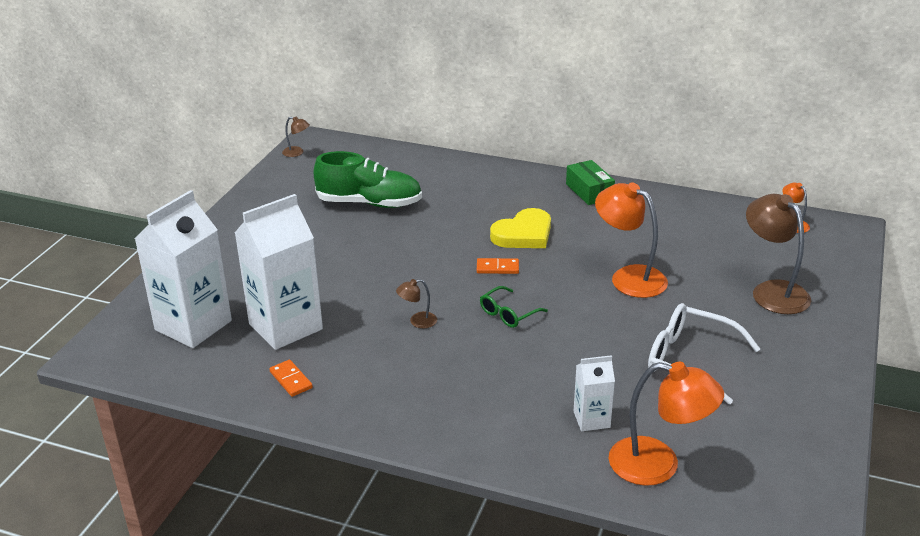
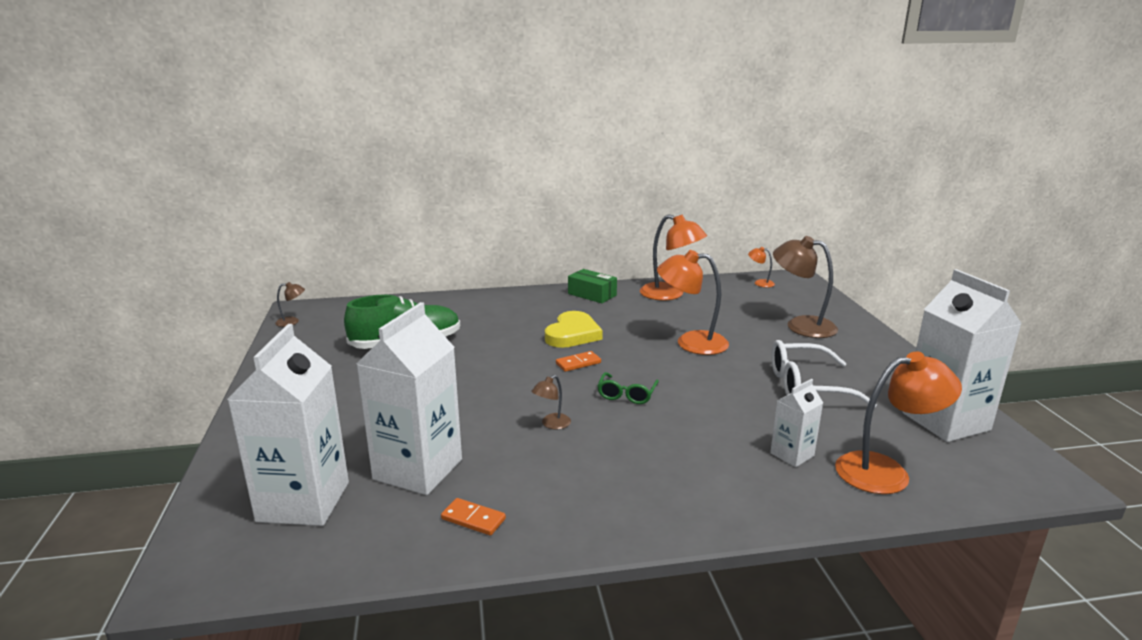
camera: 30 degrees left, 10 degrees down
(671, 213) = (670, 294): none -> orange lamp
(786, 443) = (945, 421): none -> white carton

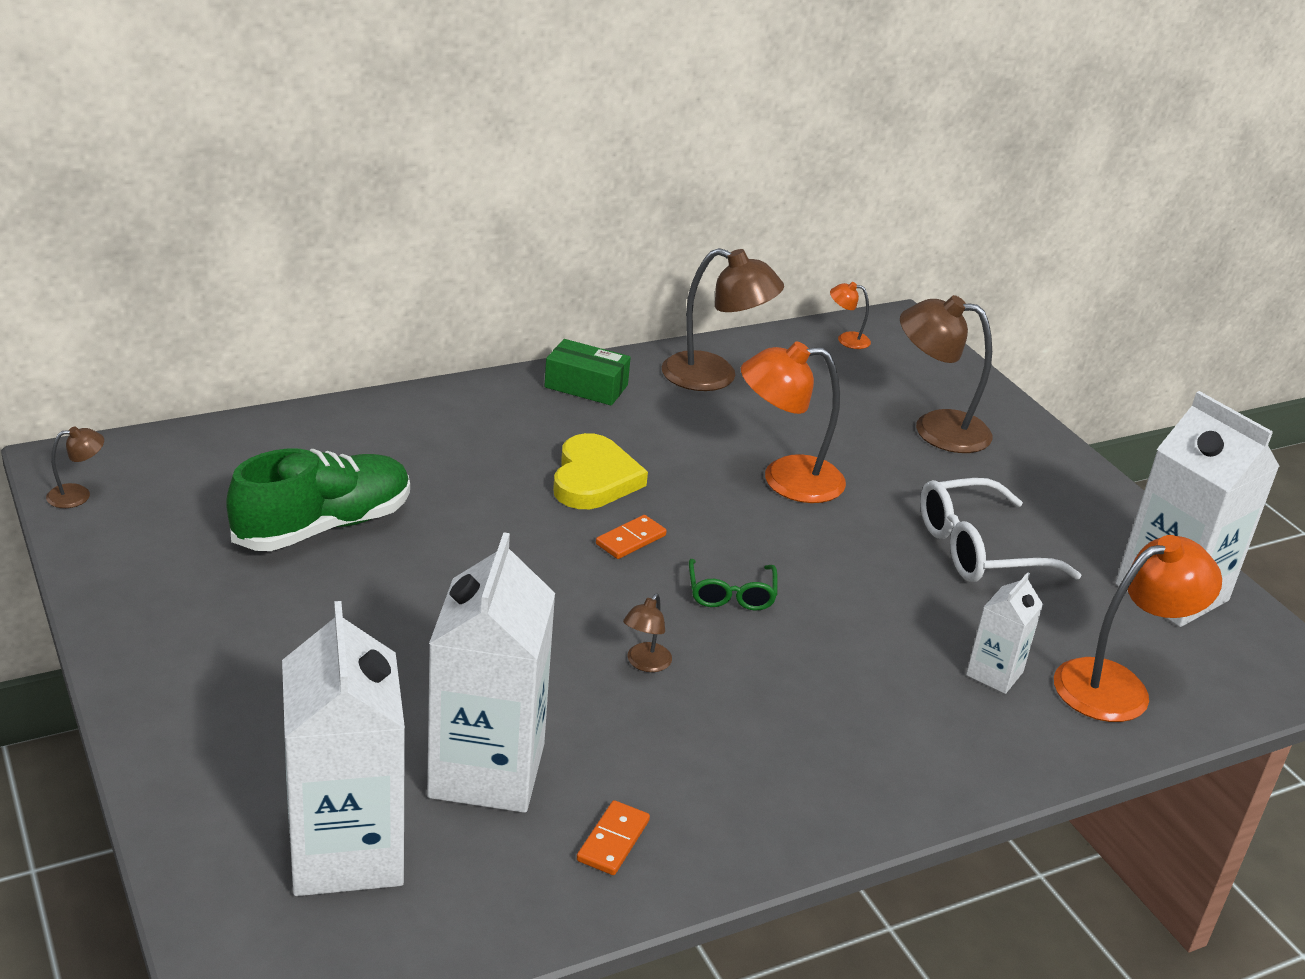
camera: 20 degrees left, 10 degrees up
(473, 519) = (613, 840): orange domino -> orange domino turned 75 degrees counterclockwise
(670, 294) = (714, 377): orange lamp -> brown lamp

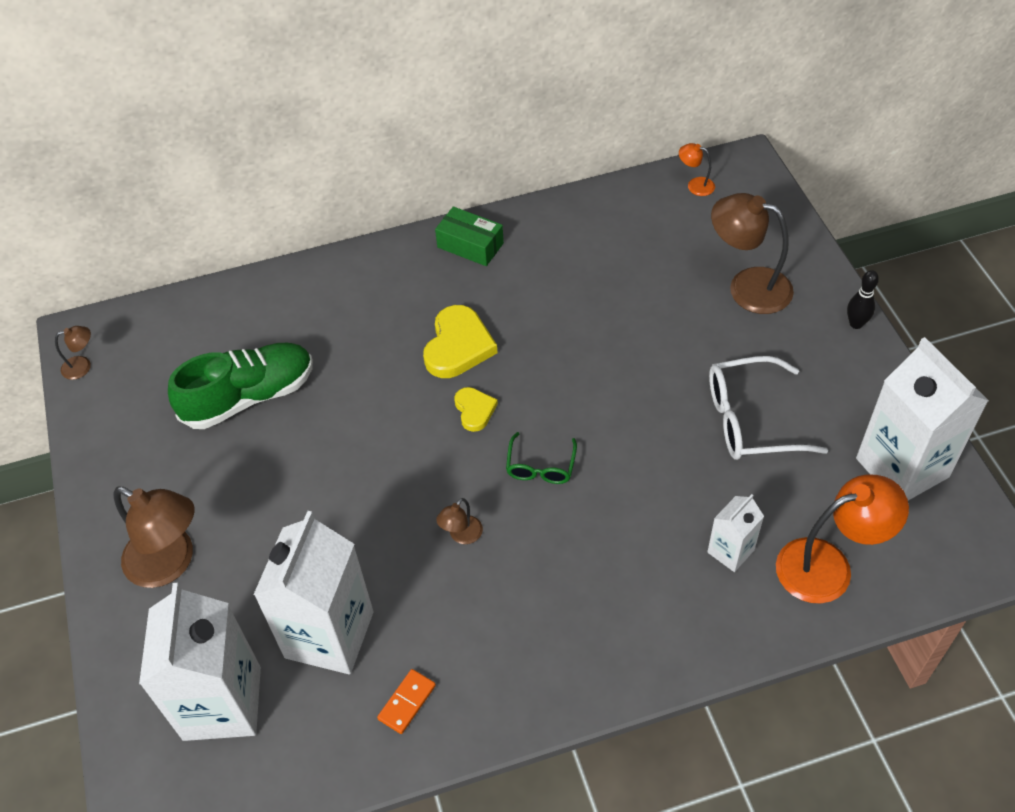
camera: 15 degrees right, 20 degrees up
(631, 540) = (474, 410): orange domino -> yellow heart
(714, 377) = (575, 232): brown lamp -> brown lamp (170, 563)
(786, 480) = (609, 345): orange lamp -> none
(1073, 463) = (856, 324): none -> black bowling pin

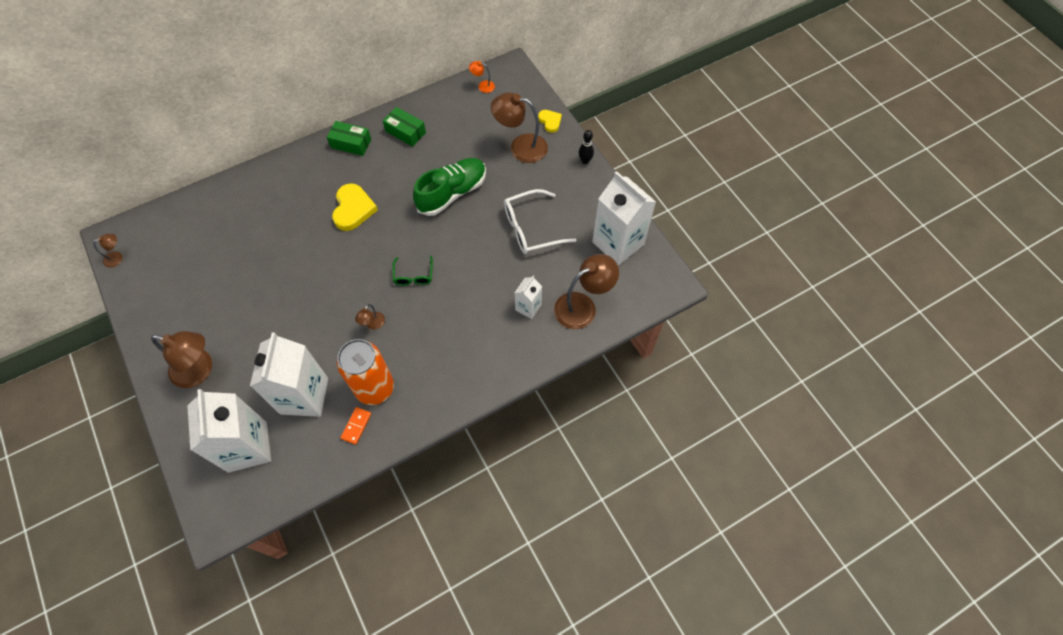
camera: 15 degrees left, 10 degrees up
(249, 397) = (229, 260): green shoe -> green shoe (452, 193)
(448, 643) = (375, 388): none -> orange can
(474, 410) = (369, 247): yellow heart -> yellow heart (550, 121)
(560, 239) = (405, 132): none -> green box
(828, 565) = (582, 306): orange lamp -> brown lamp

